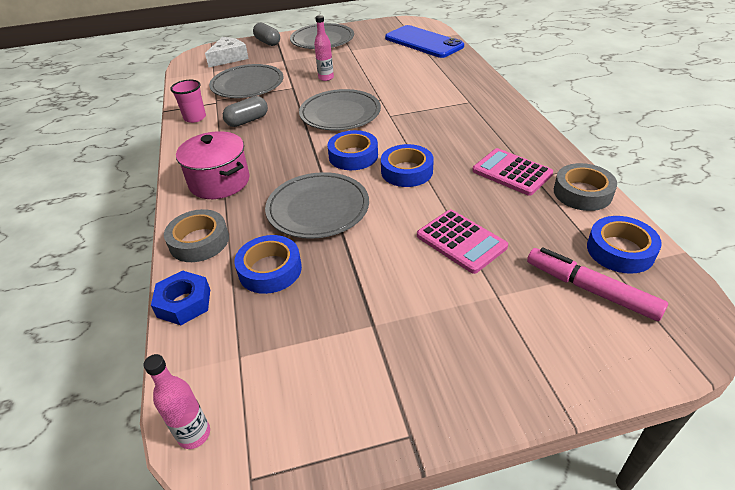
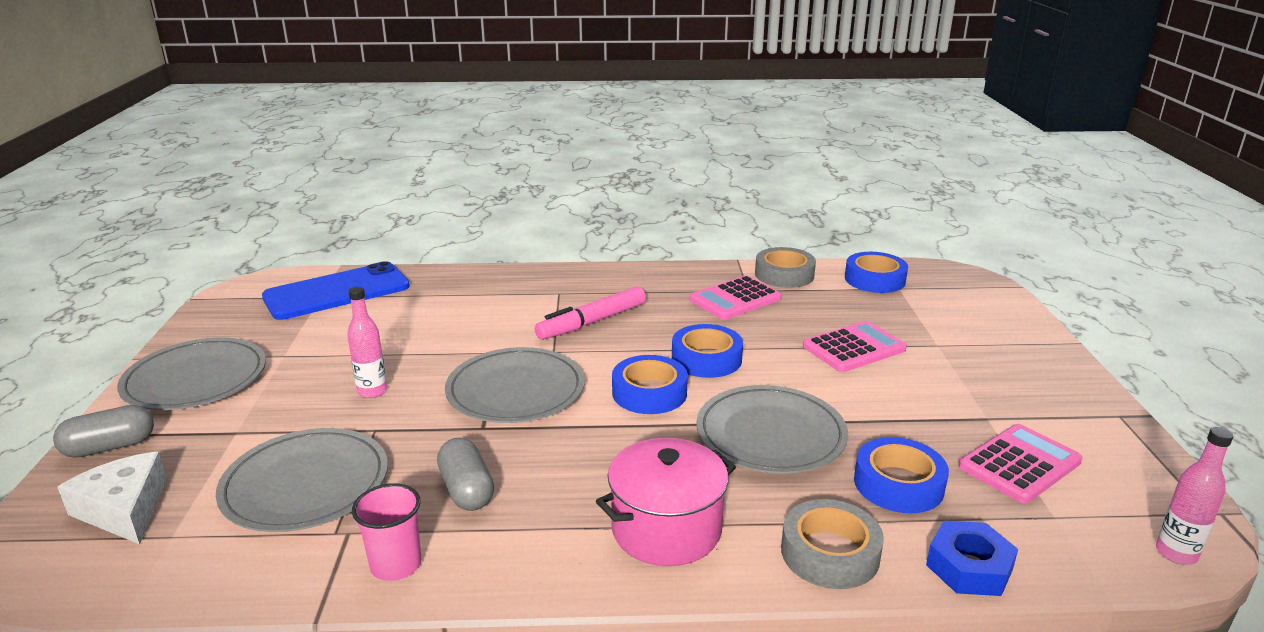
camera: 80 degrees left, 15 degrees down
(305, 341) = (1019, 464): none -> pink calculator
(590, 290) = (927, 303): pink marker -> pink marker (592, 322)

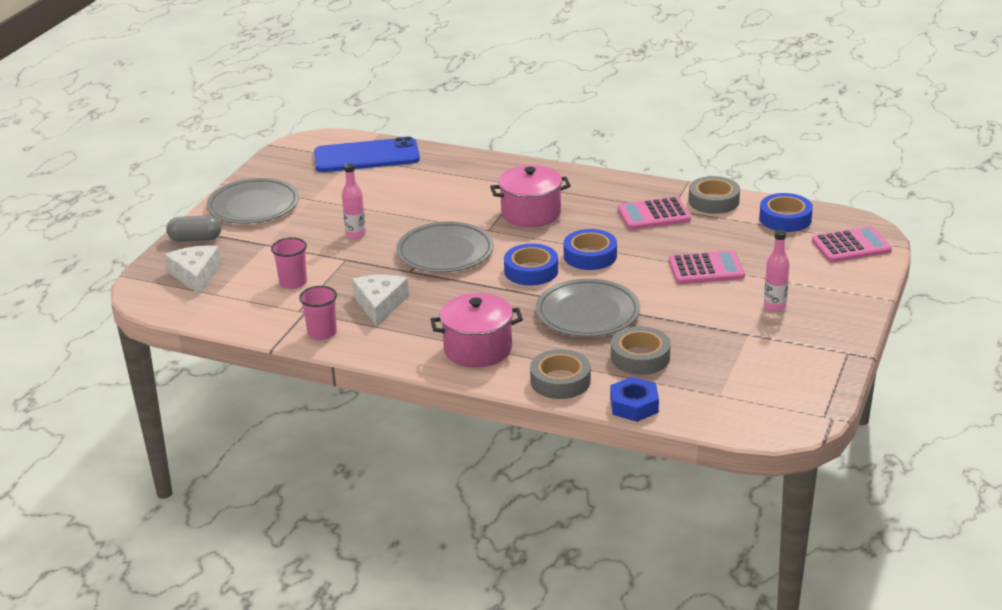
camera: 25 degrees right, 5 degrees up
(305, 485) = (293, 282): grey plate -> pink cup
(467, 490) = (380, 304): grey capsule -> white cheese
(592, 322) = (531, 213): pink marker -> pink pot
(898, 484) = (640, 357): blue tape -> grey tape
(1019, 464) = (734, 364): pink calculator -> pink calculator (851, 246)
(1176, 553) = (770, 428): pink bottle -> pink bottle (774, 306)

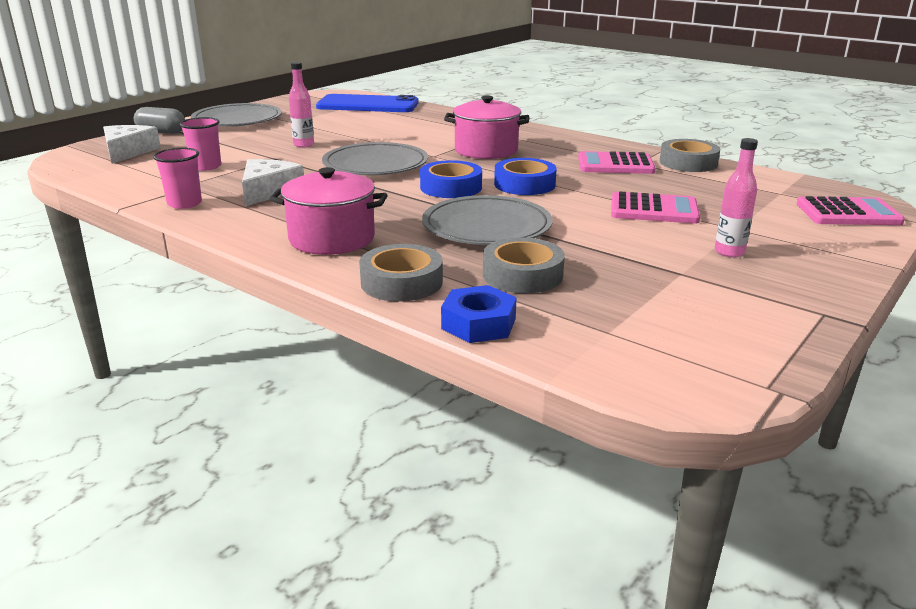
camera: 15 degrees right, 5 degrees down
(785, 219) = (768, 183): blue tape -> none

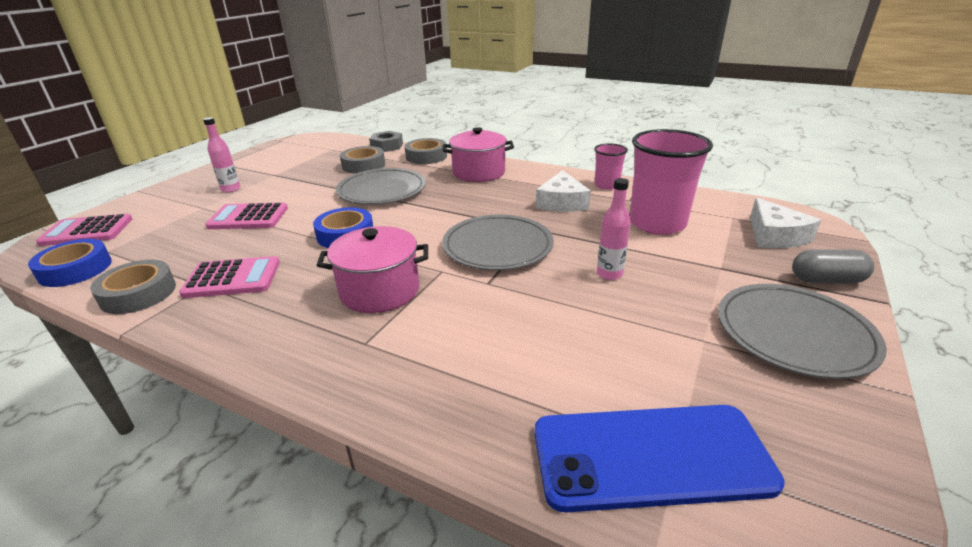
camera: 170 degrees right, 5 degrees up
(206, 166) = (657, 224): pink cup -> pink cup, size x1.92
(451, 187) = (413, 223): blue tape -> blue tape (75, 269)
(479, 324) = (387, 146): blue nut -> grey nut

